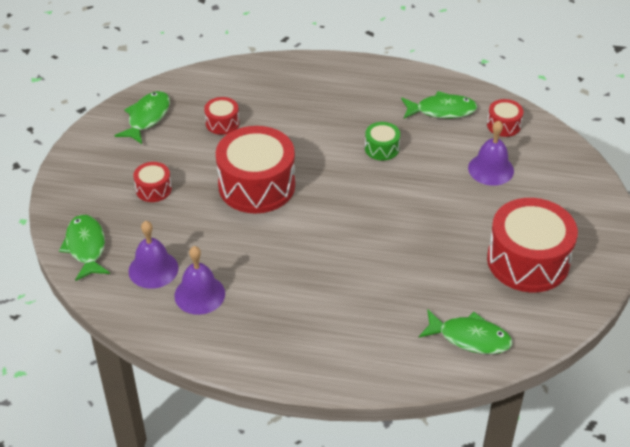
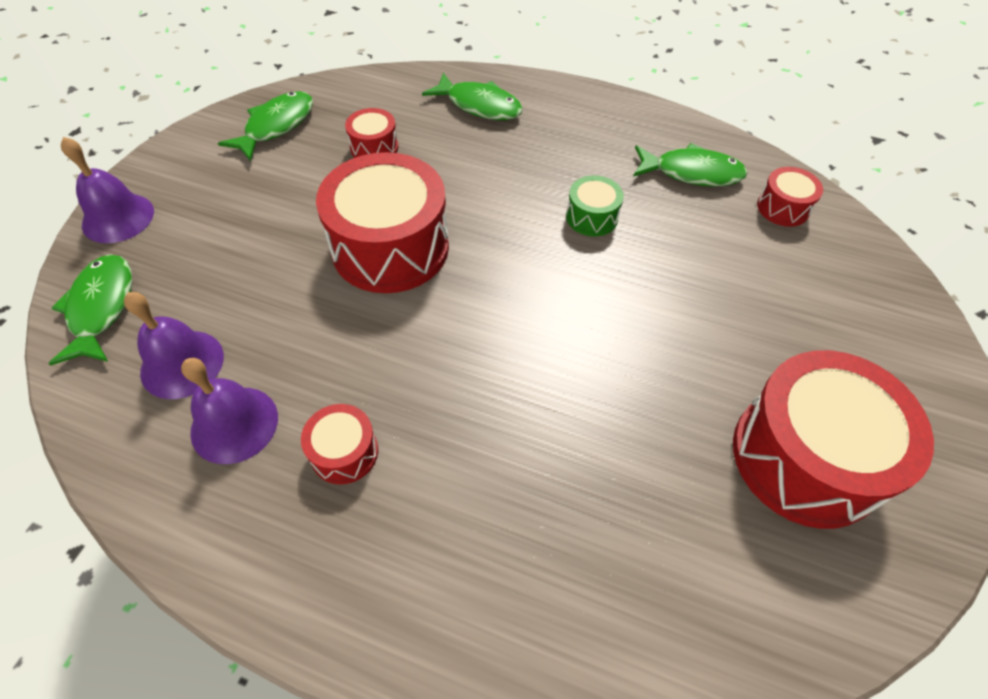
camera: 10 degrees right, 10 degrees up
(153, 189) = (240, 230): red drum -> red drum (344, 452)
(470, 338) = (681, 611): green fish -> green fish (479, 105)
(491, 169) = (756, 275): purple bell -> purple bell (118, 218)

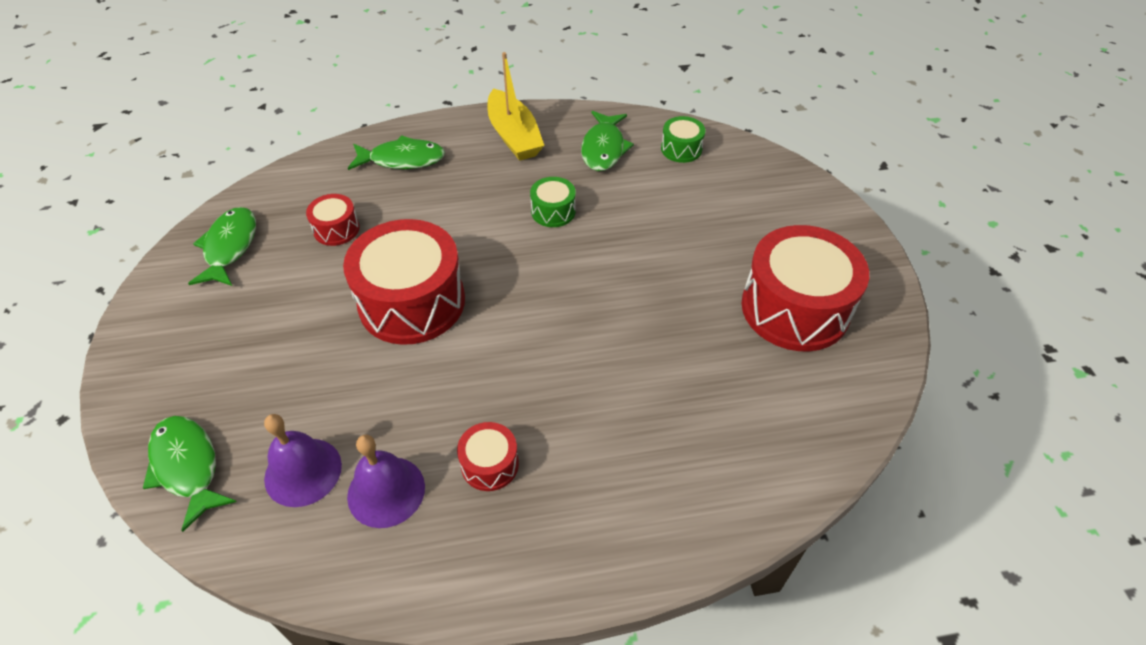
camera: 30 degrees left, 5 degrees down
(118, 218) = (136, 388): purple bell -> none
(604, 123) = (514, 136): none -> yellow boat
(692, 173) = (603, 148): green fish -> green fish turned 120 degrees clockwise
(783, 208) = (681, 149): red drum -> green drum

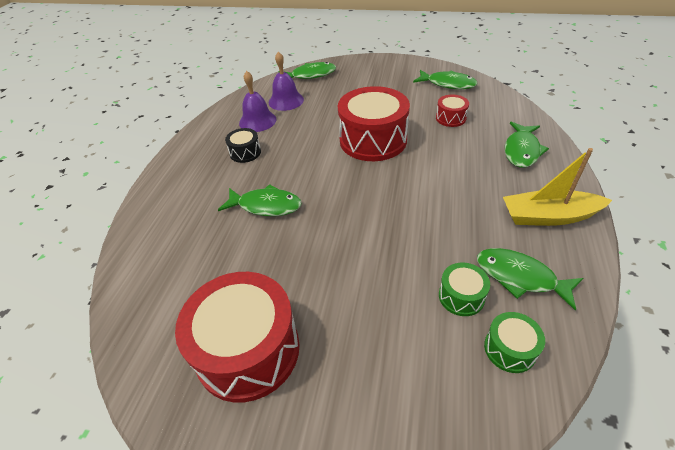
camera: 115 degrees right, 5 degrees down
(490, 464) = (245, 152): red drum -> black drum
(553, 211) = (435, 219): green drum -> green drum (461, 296)
(600, 378) = (266, 206): none -> green fish

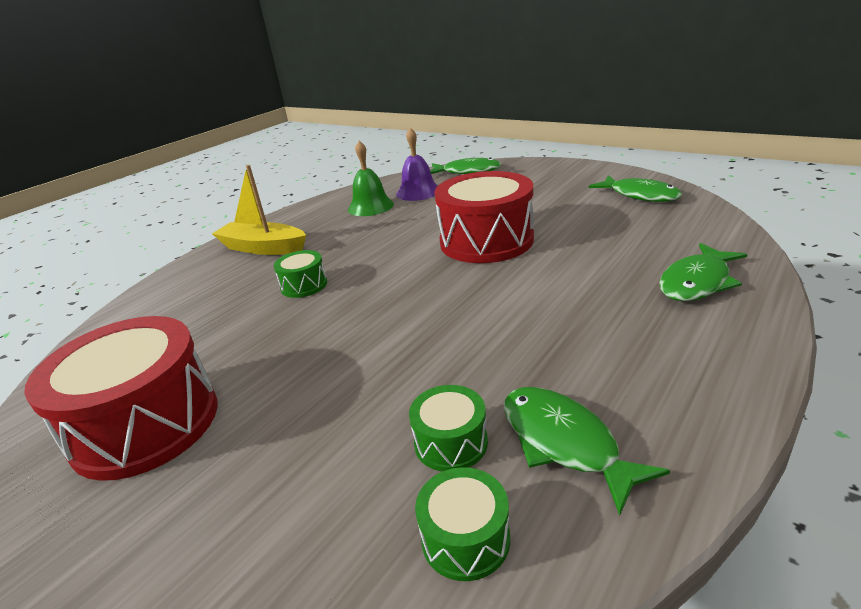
camera: 25 degrees right, 15 degrees down
(245, 152) = (330, 233): black drum -> none
(257, 121) = (370, 206): purple bell -> green bell
(266, 206) = (304, 285): green fish -> green drum
(450, 118) = (613, 231): red drum -> none
(548, 216) = (679, 373): yellow boat -> yellow boat (263, 248)

